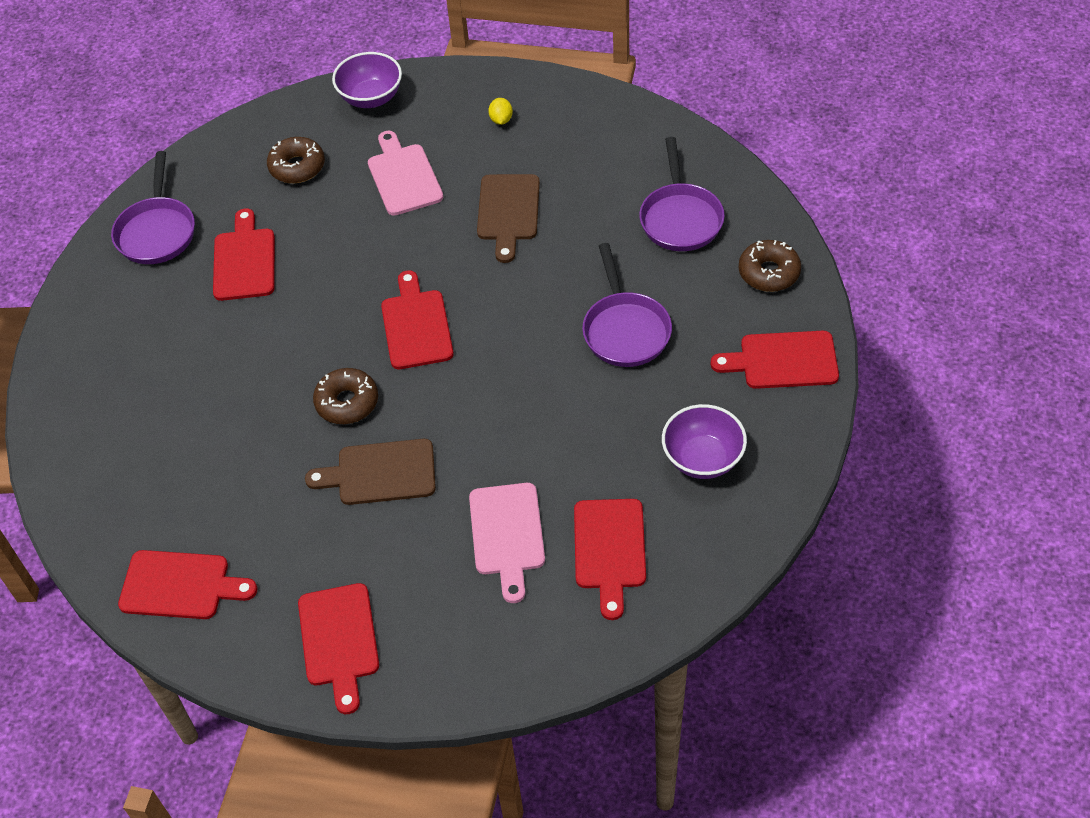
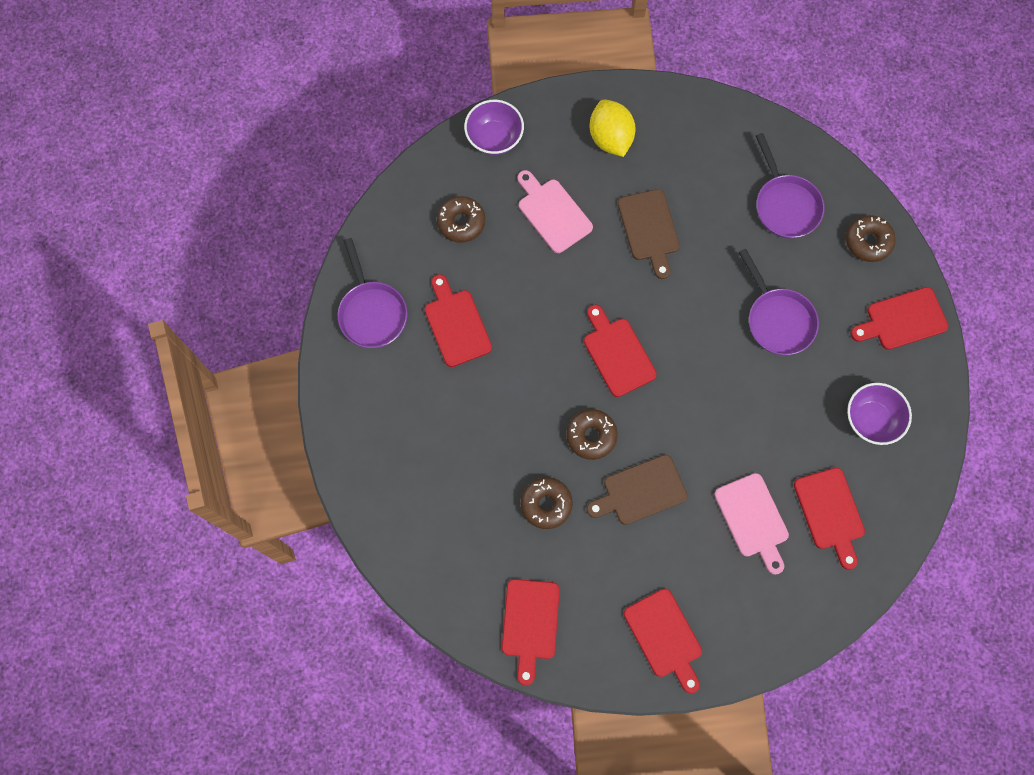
camera: 20 degrees left, 20 degrees up
(180, 585) = (530, 624): red cutting board -> red cutting board turned 105 degrees clockwise
(260, 461) = (546, 504): none -> brown donut
(501, 120) = (610, 138): yellow lemon -> yellow lemon, size x2.19

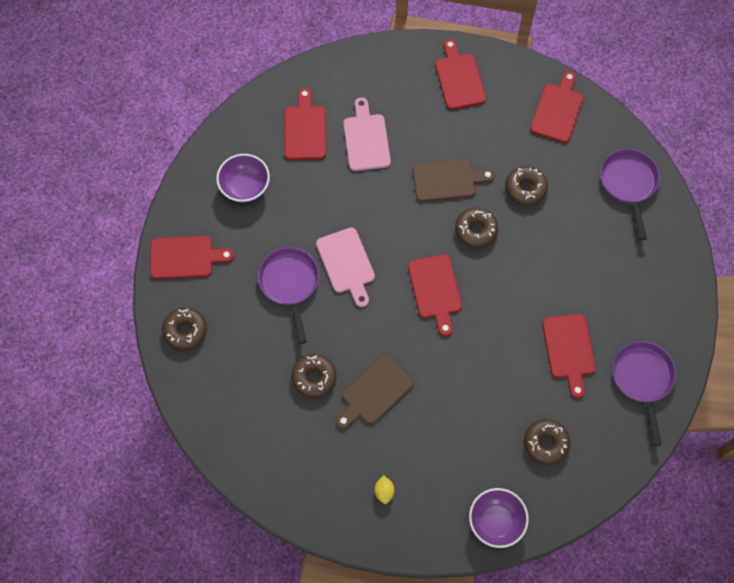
camera: 165 degrees left, 5 degrees down
(552, 213) = (459, 430): pink cutting board -> pink cutting board (346, 264)
(610, 138) = (384, 491): yellow lemon -> yellow lemon, size x0.46
(649, 229) = (374, 392): brown cutting board -> brown cutting board turned 135 degrees counterclockwise
(716, 228) = (314, 377): none -> brown donut
(785, 205) = (245, 383): purple pan -> purple pan (628, 184)

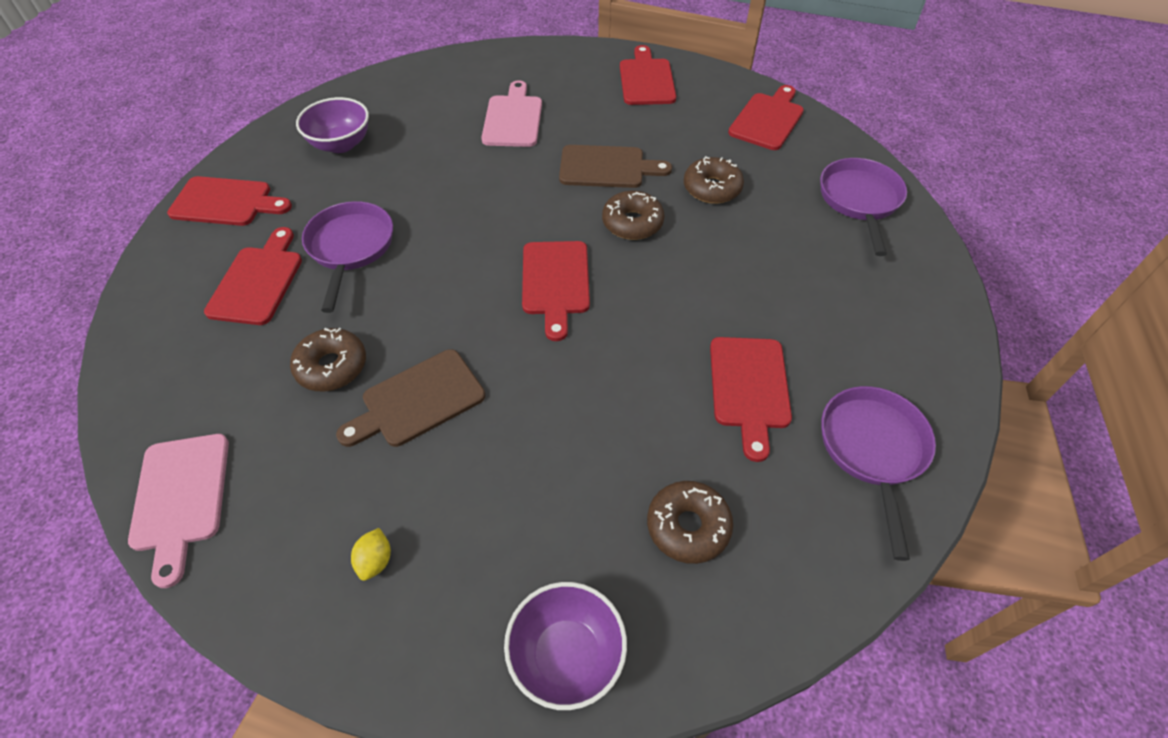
camera: 10 degrees right, 15 degrees down
(185, 331) = (177, 281): brown donut -> none
(305, 129) = (440, 102): red cutting board -> red cutting board (258, 281)
(346, 264) = (439, 236): pink cutting board -> pink cutting board (181, 498)

